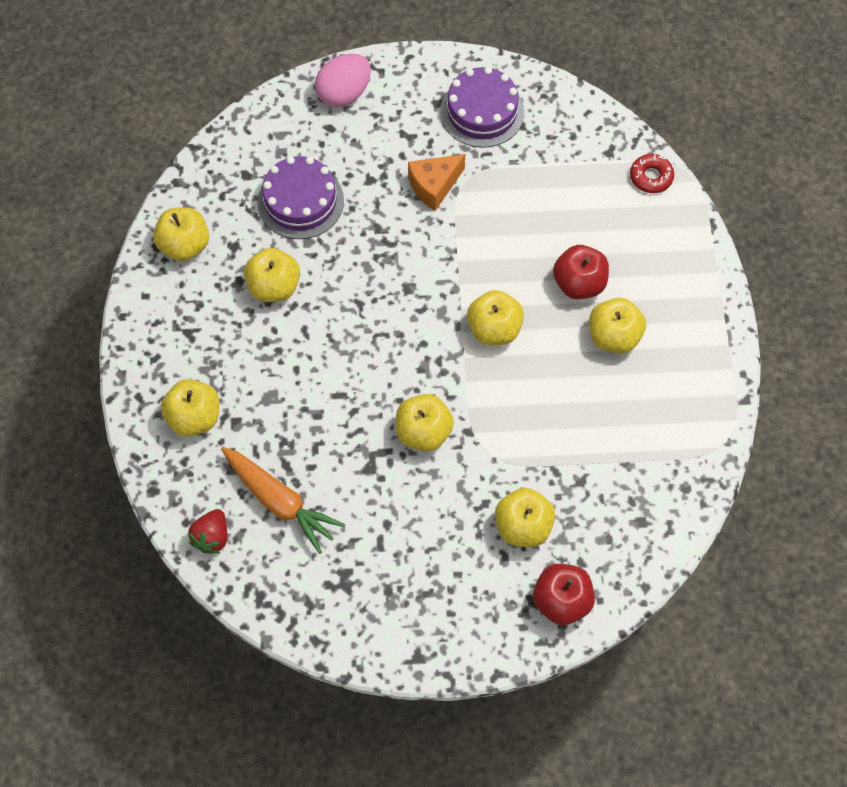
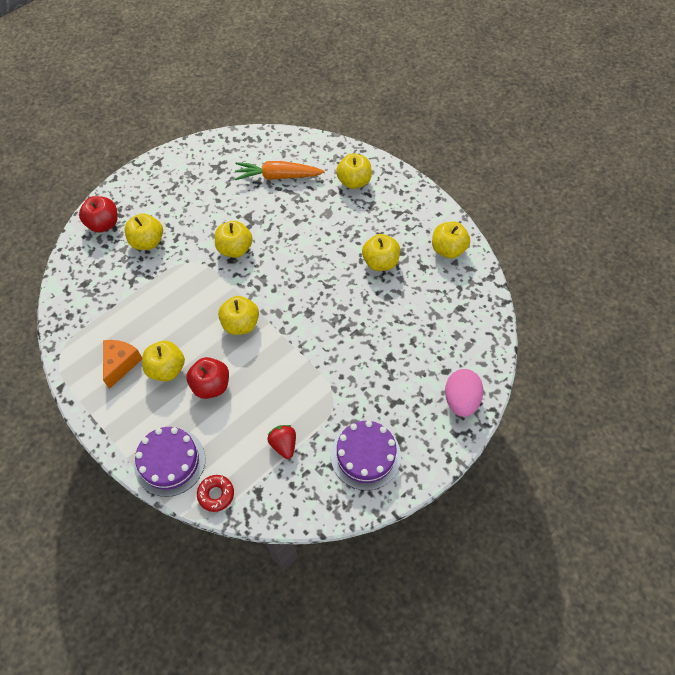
camera: 140 degrees right, 5 degrees down
(212, 537) = (294, 145): red strawberry -> red strawberry (283, 444)
(300, 201) = (415, 315): purple cake -> purple cake (170, 462)
(434, 186) = (349, 381): orange cheese -> orange cheese (121, 364)

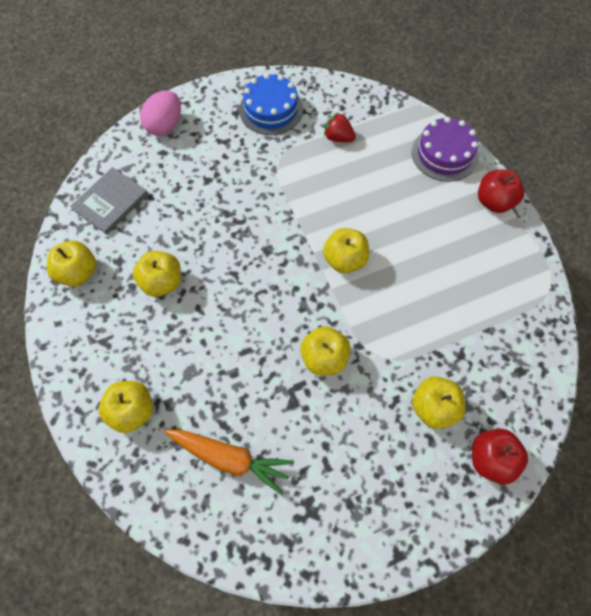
camera: 160 degrees left, 5 degrees up
(121, 364) = (482, 257): orange cheese -> none
(166, 369) = (434, 237): yellow apple -> none
(211, 385) = (392, 207): red apple -> red apple (494, 202)
(216, 494) = (408, 119): red donut -> none
(283, 444) = (338, 137): red strawberry -> red strawberry turned 120 degrees clockwise
(365, 455) = (271, 109): purple cake -> blue cake
(461, 310) = (110, 202): none -> grey book

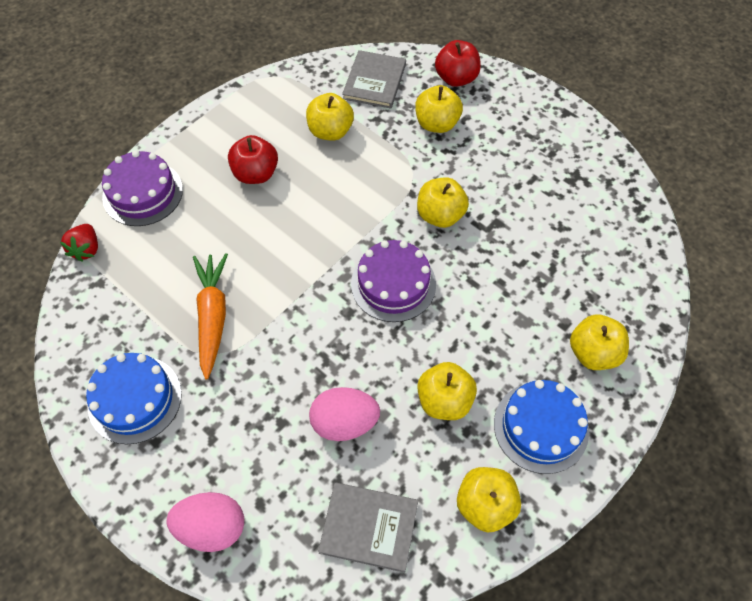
camera: 115 degrees left, 5 degrees down
(103, 337) = (541, 427): none -> blue cake
(185, 215) = (344, 422): none -> pink egg
(230, 459) = (577, 250): orange carrot -> orange carrot (213, 317)
(275, 291) = (393, 284): none -> purple cake
(338, 137) = (156, 303): red strawberry -> red strawberry (86, 249)
(345, 260) = (324, 237): yellow apple -> yellow apple (330, 131)
(494, 202) = (192, 136): red apple -> red apple (256, 174)
(513, 374) = (374, 81): none -> grey book

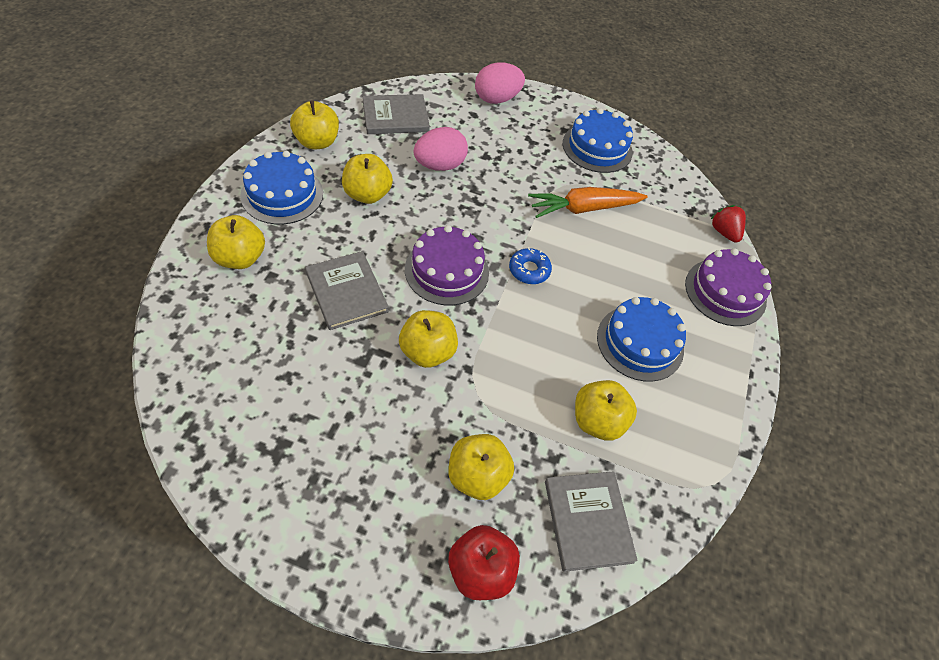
camera: 150 degrees right, 5 degrees down
(213, 317) = (583, 208): orange carrot -> orange carrot turned 105 degrees clockwise
(256, 174) = (640, 342): red apple -> blue cake
(313, 263) = (529, 270): none -> blue donut
(495, 288) = (346, 292): none -> grey book

